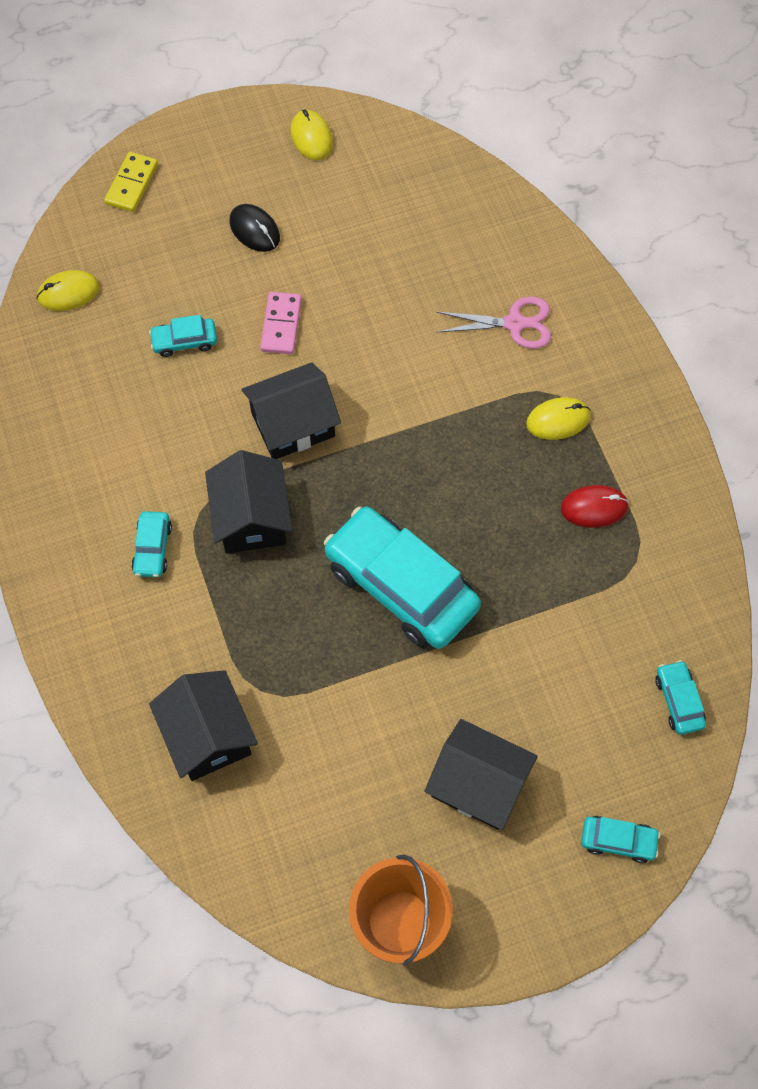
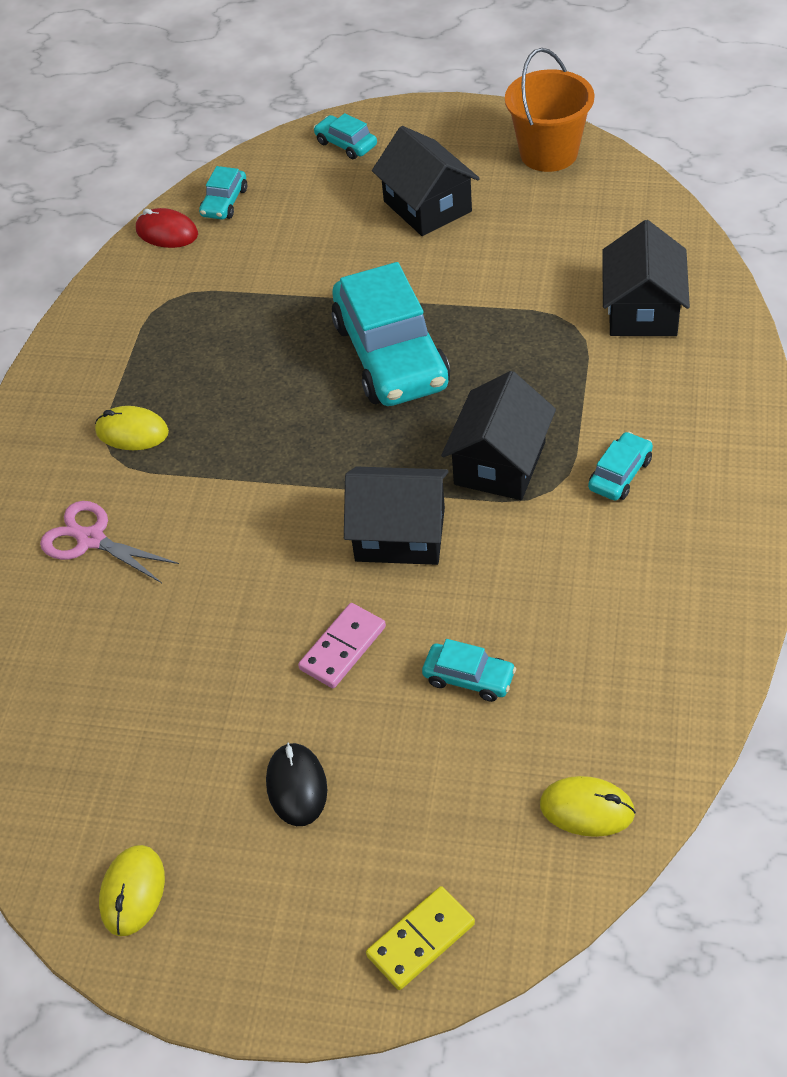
camera: 145 degrees left, 15 degrees down
(594, 508) = (166, 350): red mouse -> red mouse (167, 232)

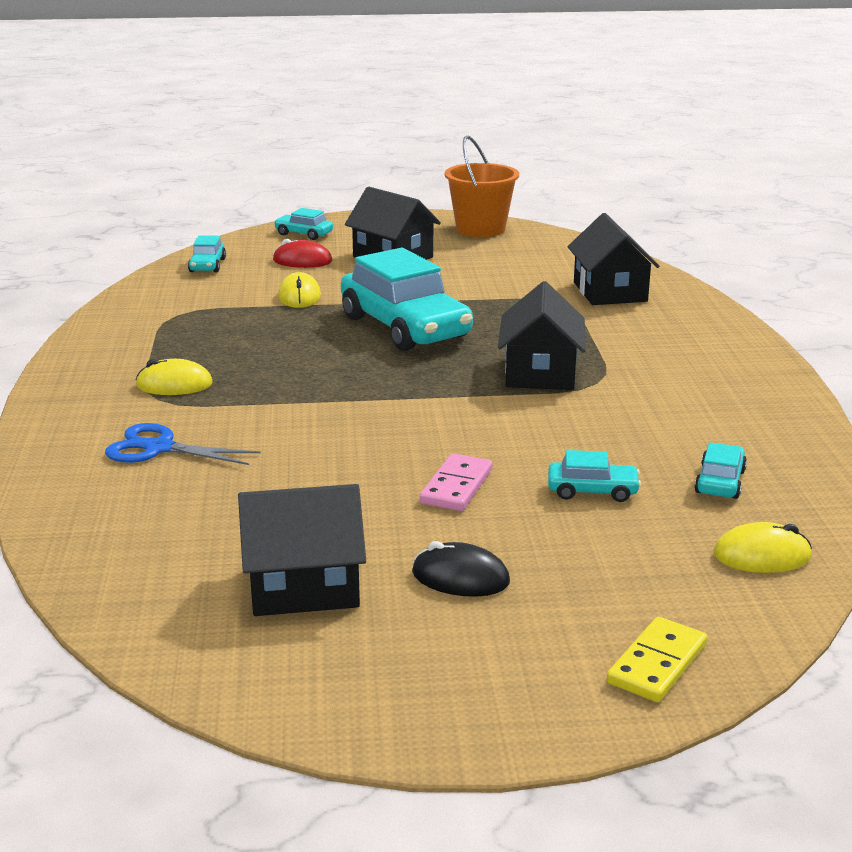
camera: 20 degrees left, 25 degrees down
(91, 539) = (158, 448): pink scissors -> blue scissors
(132, 892) = (315, 674): yellow mouse -> yellow mouse (299, 296)
(167, 232) = (159, 282): red mouse -> red mouse (302, 261)
(296, 786) = (460, 577): black mouse -> black mouse turned 45 degrees counterclockwise
(400, 534) = (472, 417): black house -> black house (303, 586)
(620, 474) = (651, 369): turquoise car -> turquoise car (720, 482)

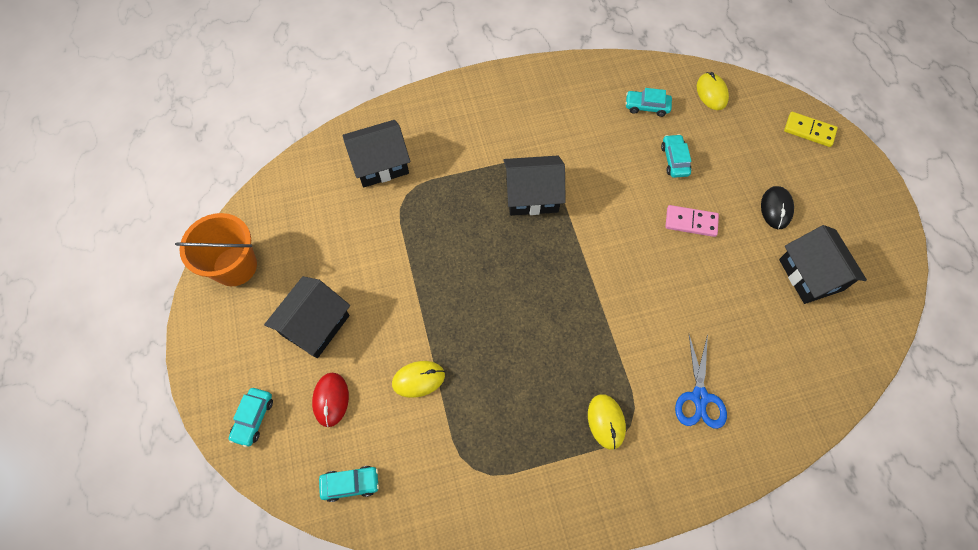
camera: 100 degrees left, 40 degrees up
(405, 327) = (471, 287): turquoise car -> none

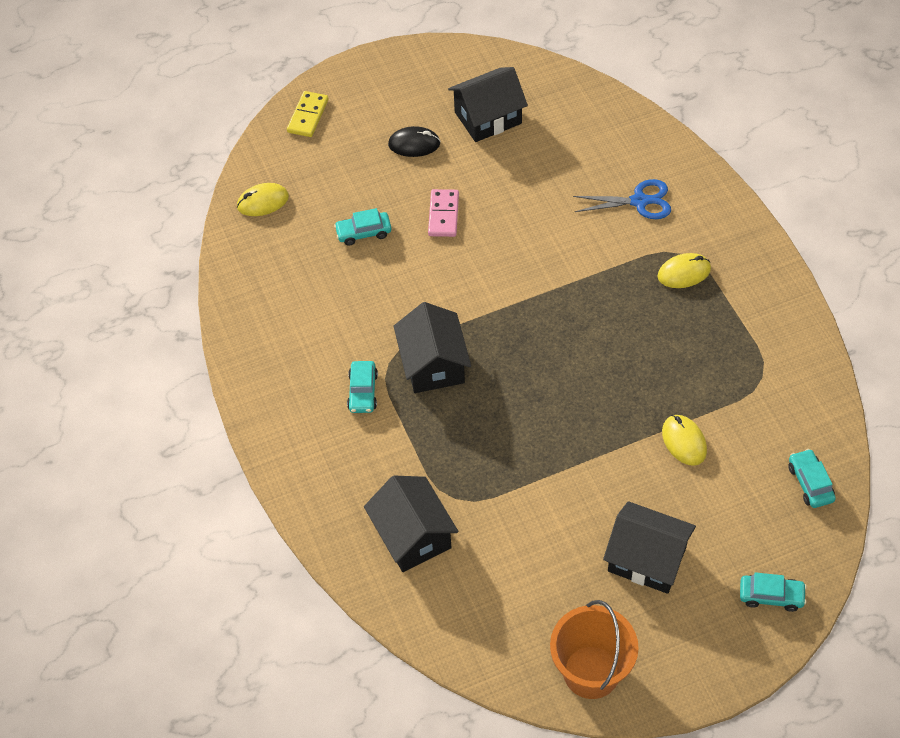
camera: 95 degrees left, 10 degrees down
(331, 400) = (729, 522): red mouse -> none
(647, 106) = (289, 262): turquoise car -> turquoise car (363, 392)

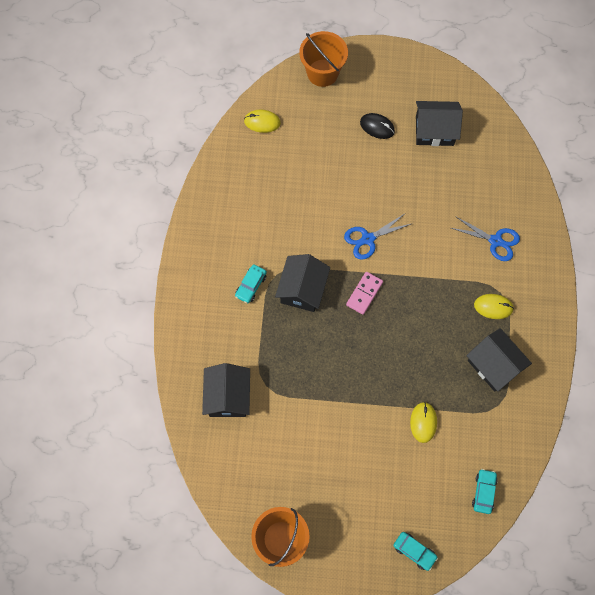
camera: 25 degrees right, 15 degrees up
(308, 116) = (322, 73): yellow domino -> orange bucket
(363, 232) = (311, 175): turquoise car -> none
(443, 215) = (367, 187): pink domino -> pink domino (364, 293)
(481, 270) = (368, 239): none -> blue scissors
(647, 559) = (355, 487): black house -> black house (494, 365)

